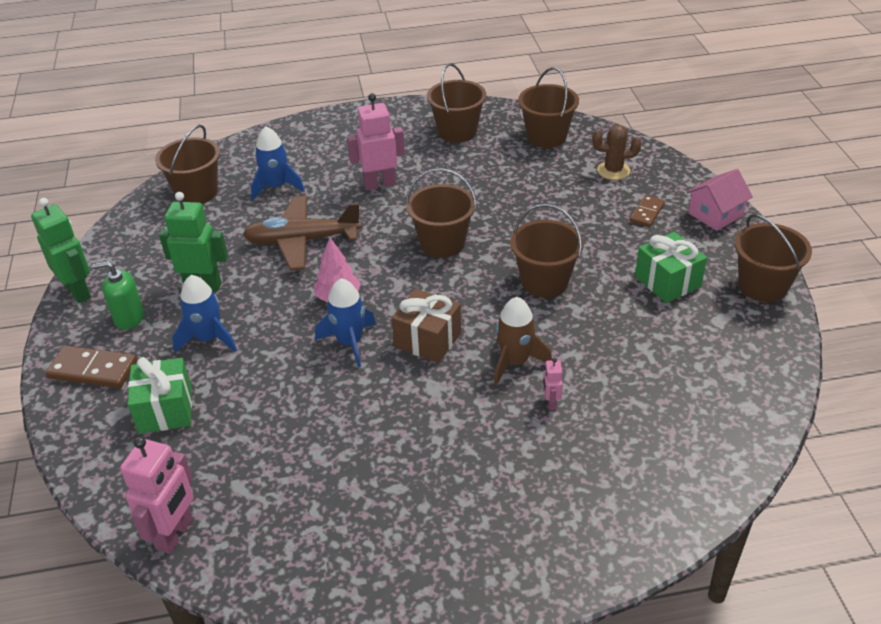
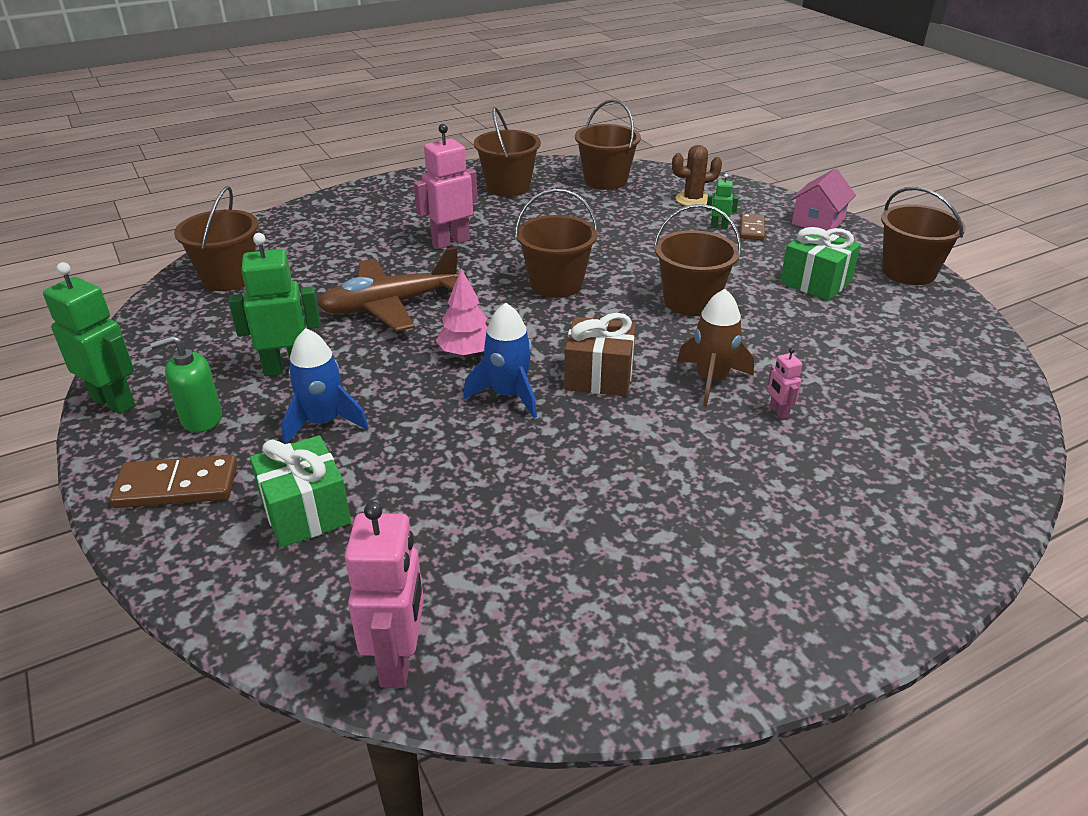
camera: 20 degrees left, 5 degrees down
(276, 187) = (328, 260): blue rocket -> none
(618, 205) = (719, 226): none -> green robot

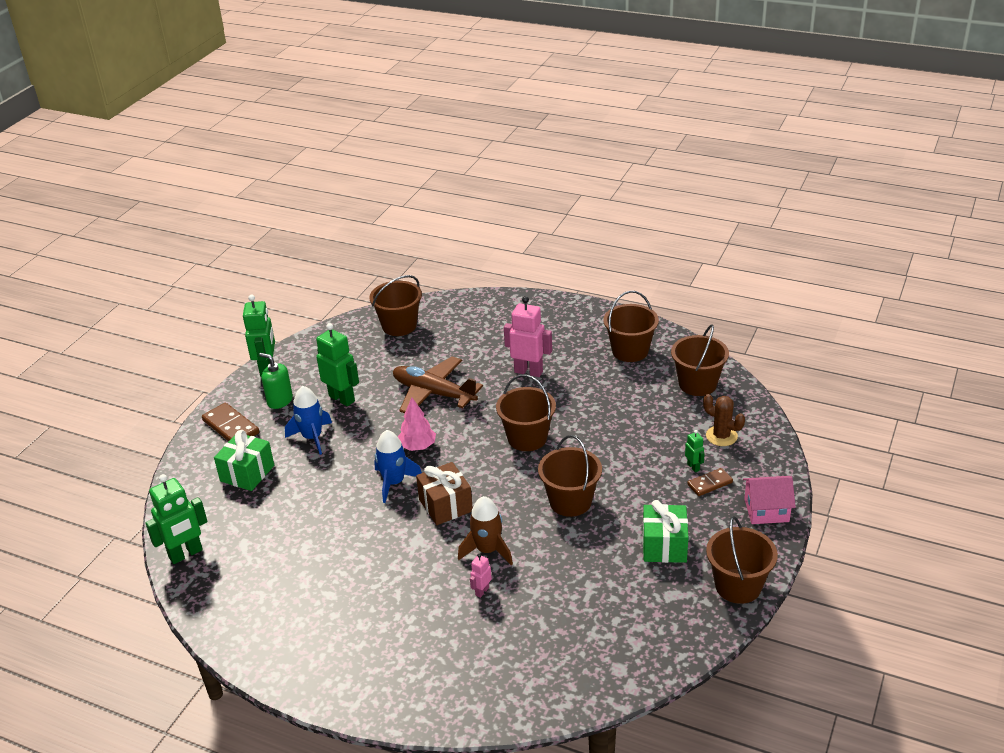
camera: 55 degrees right, 0 degrees up
(398, 660) = (186, 554): pink robot -> green robot

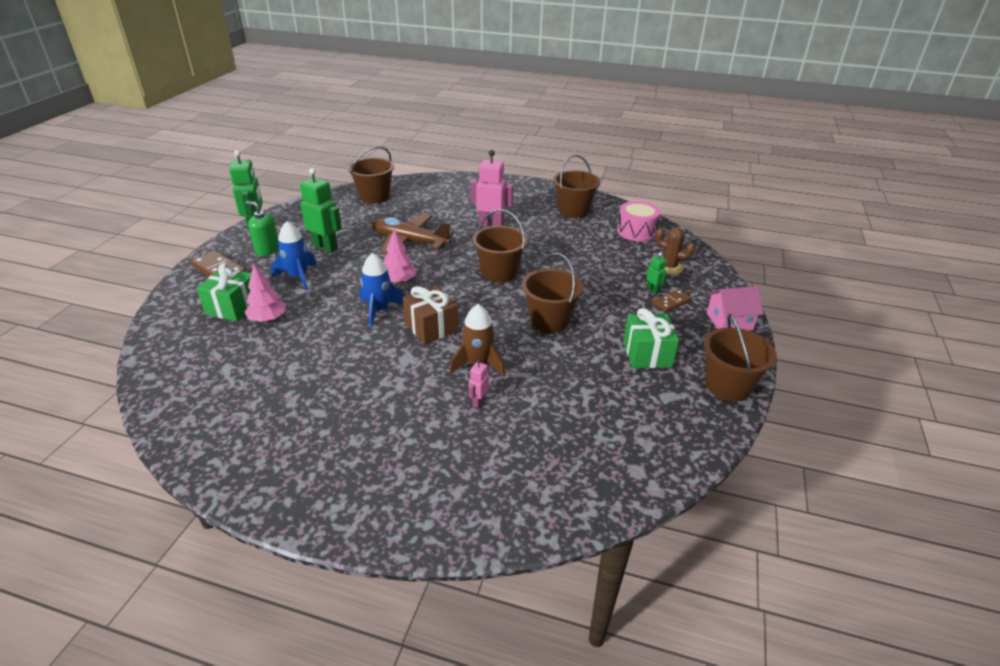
camera: 10 degrees left, 0 degrees up
(186, 554) = (163, 380): green robot -> none
(281, 489) = (268, 319): none -> pink tree
(697, 384) = (636, 231): brown bucket -> pink drum

